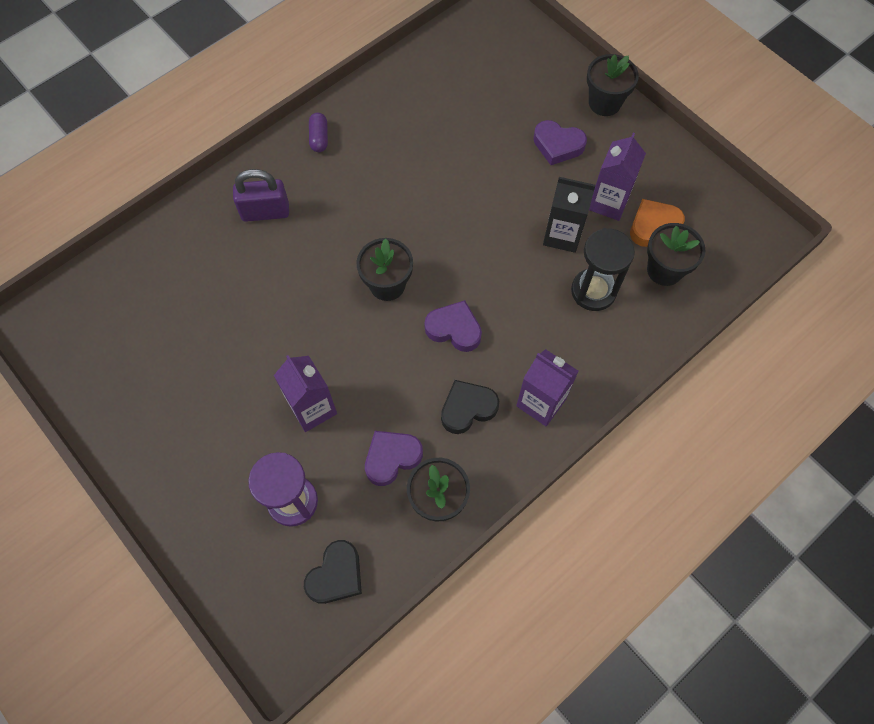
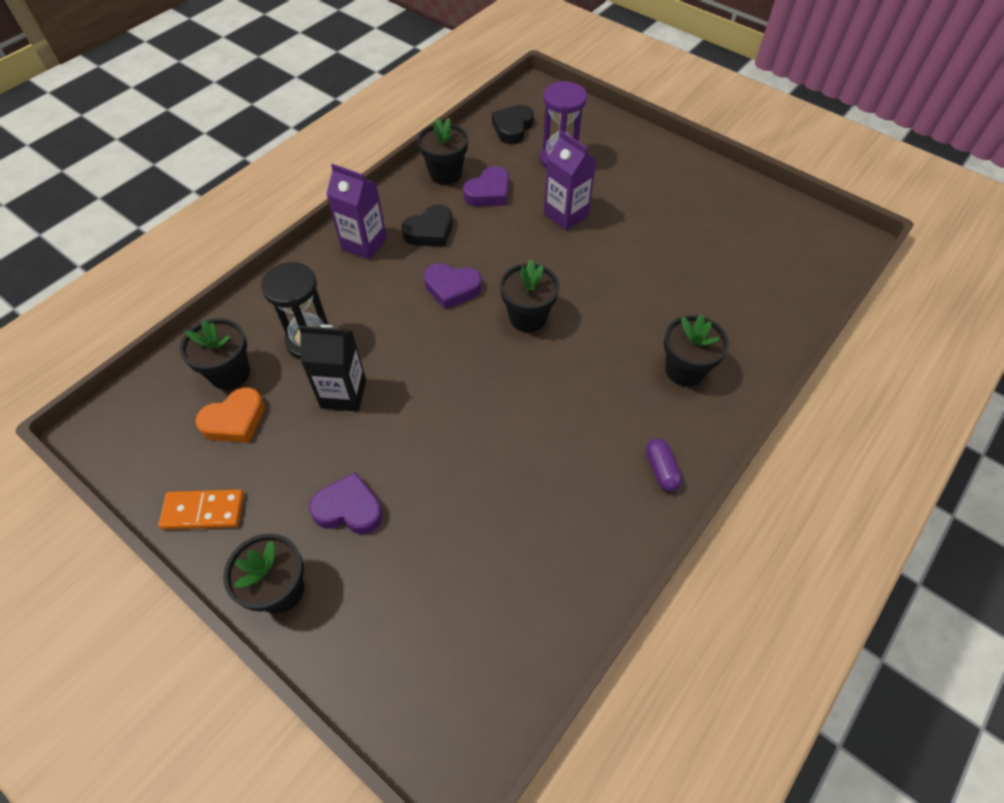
camera: 170 degrees right, 10 degrees down
(265, 212) = (684, 370): purple padlock -> black flower pot
(608, 202) = (286, 440): purple carton -> none
(666, 159) = (203, 511): none -> orange domino

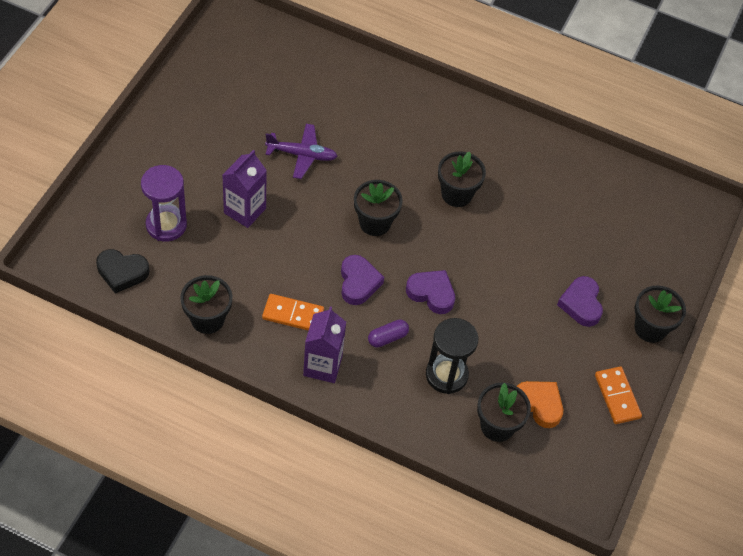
camera: 110 degrees left, 0 degrees up
(343, 394) = (490, 335): black carton -> none
(430, 231) = (293, 315): black heart -> orange domino
(489, 192) = (228, 276): purple heart -> purple heart (431, 293)
(634, 270) = (302, 155): none -> purple plane
(661, 469) = (486, 128): purple capsule -> purple capsule (387, 338)
(684, 370) = (397, 118): black flower pot -> black flower pot (456, 194)

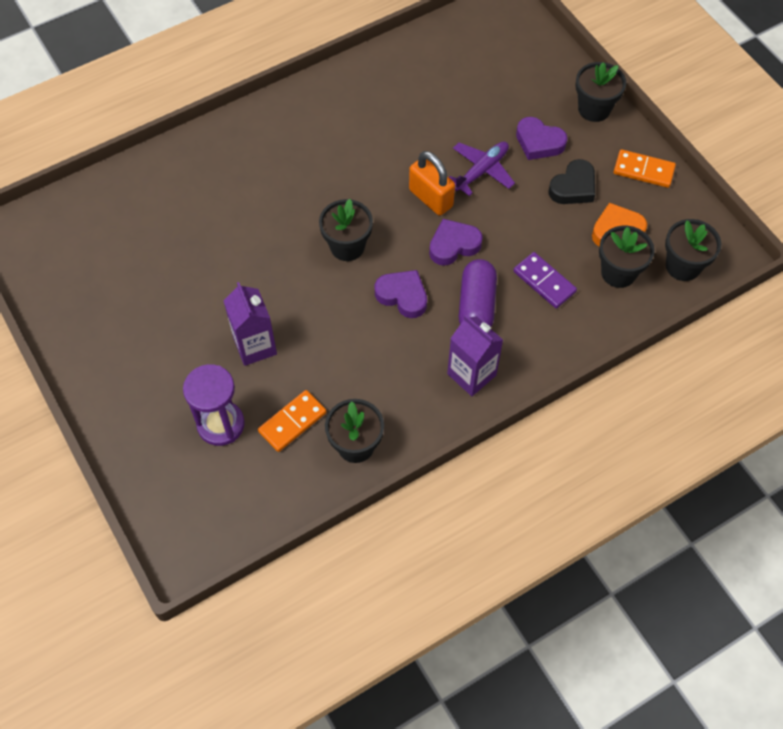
camera: 50 degrees left, 5 degrees up
(122, 272) = (248, 495): black heart -> black heart (573, 187)
(293, 315) = (400, 369): orange domino -> orange domino (292, 422)
(302, 155) = (227, 263): purple plane -> purple plane (482, 171)
(387, 338) = (476, 305): purple capsule -> purple capsule, size x1.75
(446, 375) = (544, 282): black hourglass -> purple domino
(456, 194) = (363, 166): black flower pot -> black flower pot (683, 266)
(463, 255) = (431, 198): none -> orange padlock

